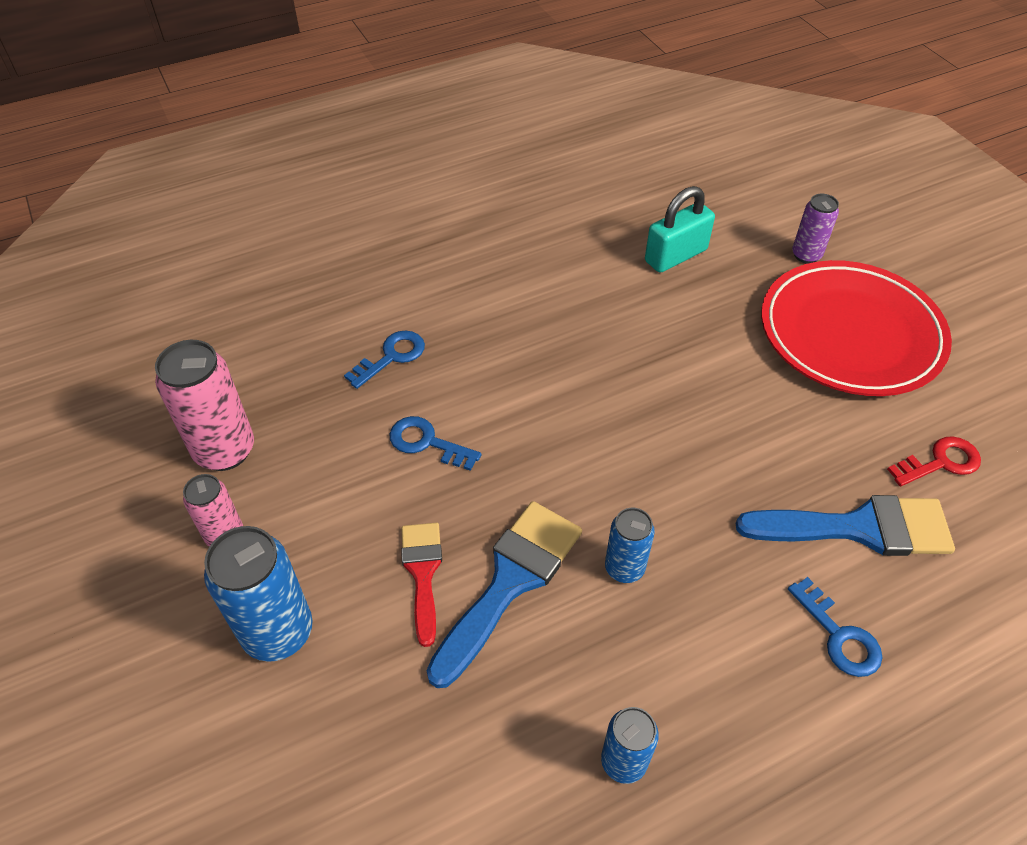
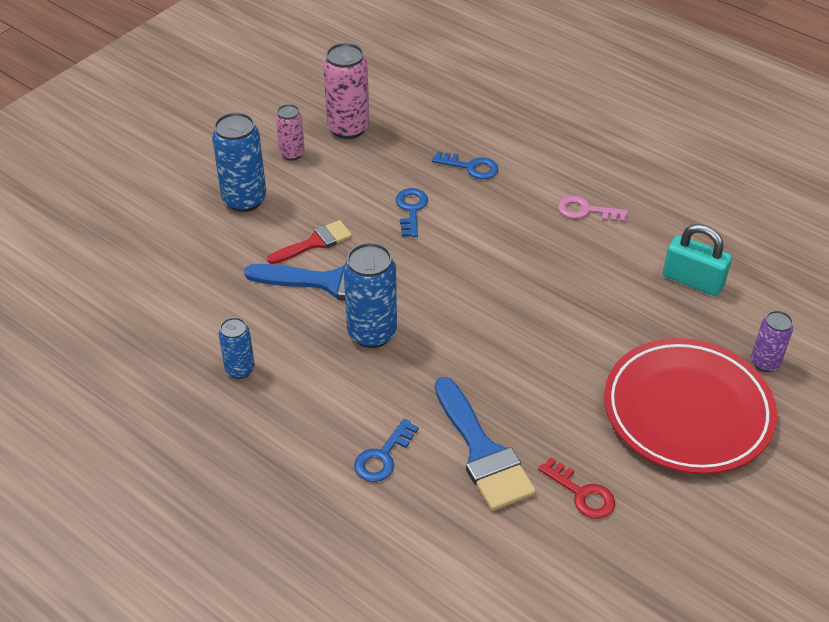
camera: 65 degrees right, 5 degrees down
(529, 290) = (586, 211): none -> pink key
(624, 568) = (372, 333): blue can -> blue can, size x1.70

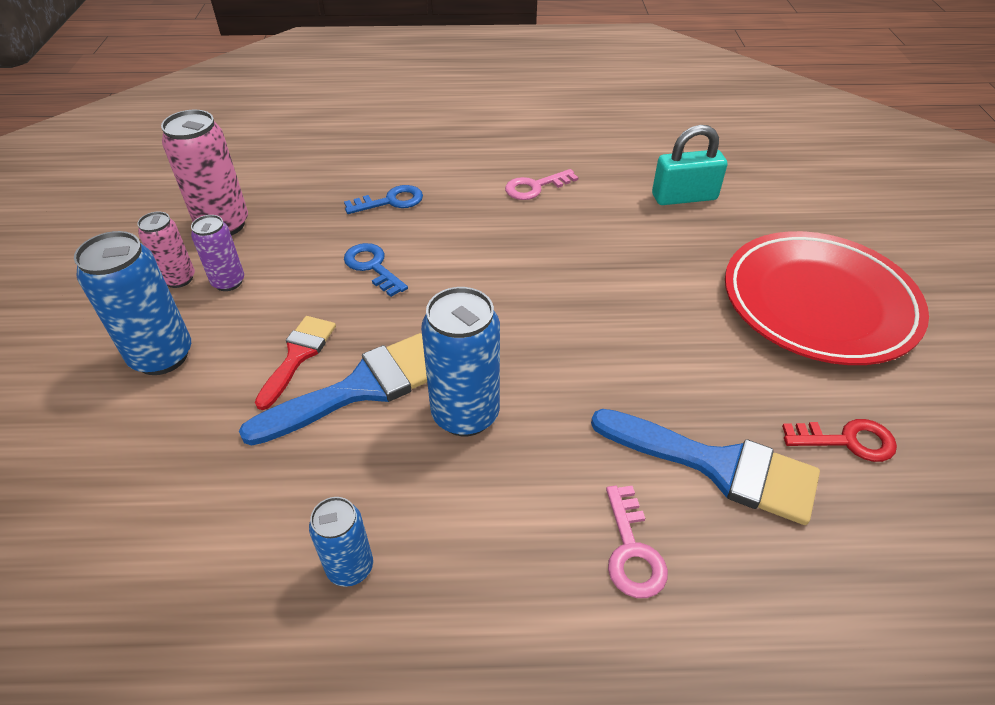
camera: 40 degrees left, 0 degrees up
(383, 456) = (632, 550): blue key -> pink key
(765, 363) = (814, 229): purple can -> purple can (228, 282)

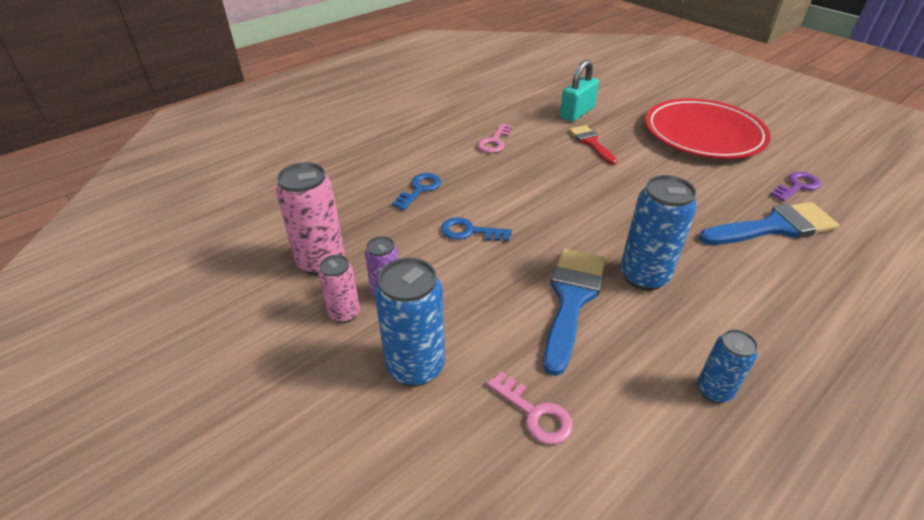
camera: 40 degrees left, 5 degrees down
(298, 356) = (506, 307): red brush -> red brush (591, 143)
(632, 550) = (801, 285): pink key -> pink key (534, 413)
(847, 441) = (797, 186): red key -> purple key

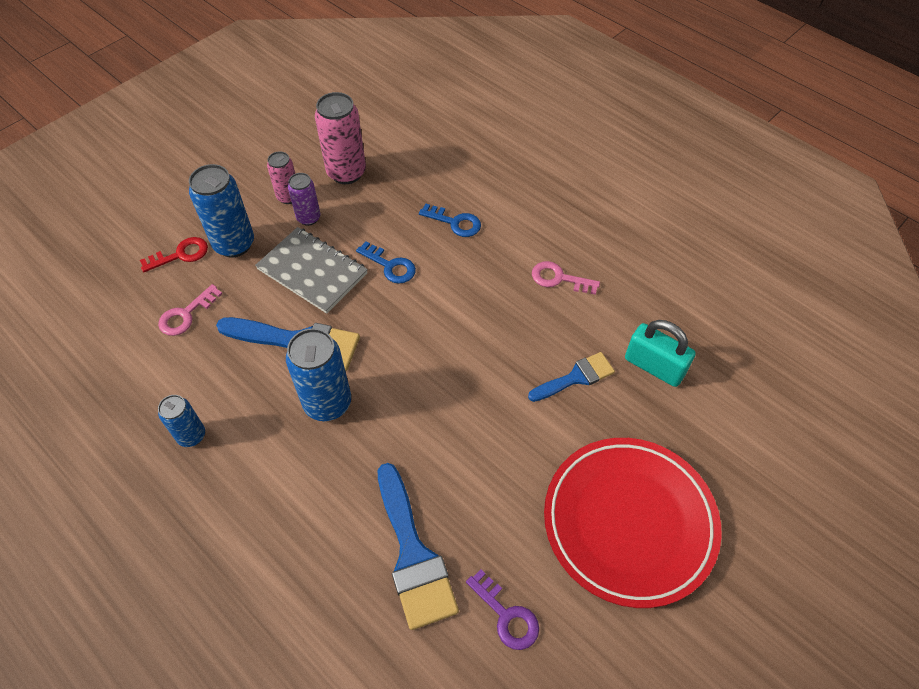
camera: 85 degrees right, 15 degrees up
(424, 431) = (180, 255): none -> red key
(470, 232) = (390, 266): blue key -> blue key turned 120 degrees clockwise
(471, 290) = (312, 271): none -> grey notebook
(591, 143) = (576, 377): red brush -> blue brush

